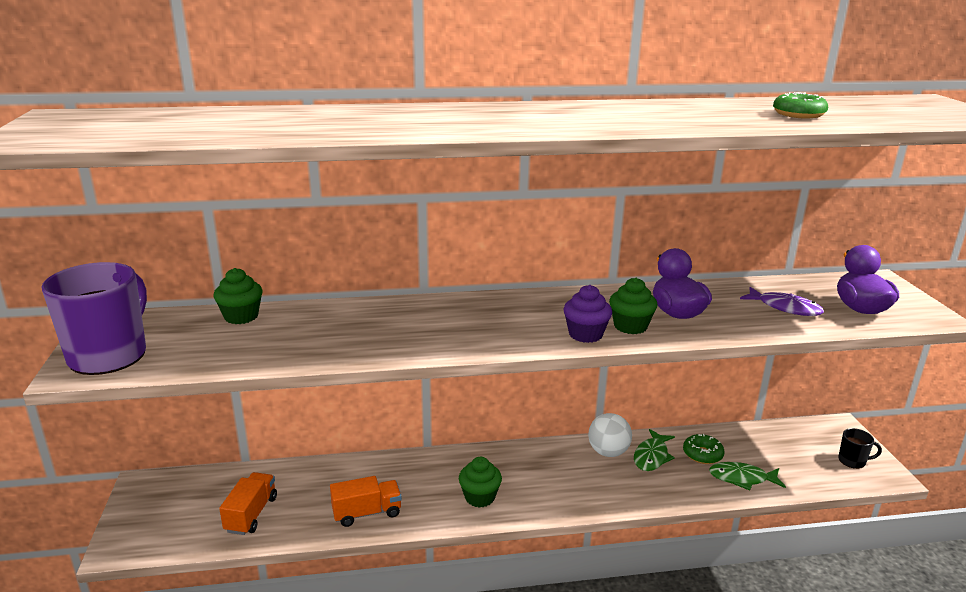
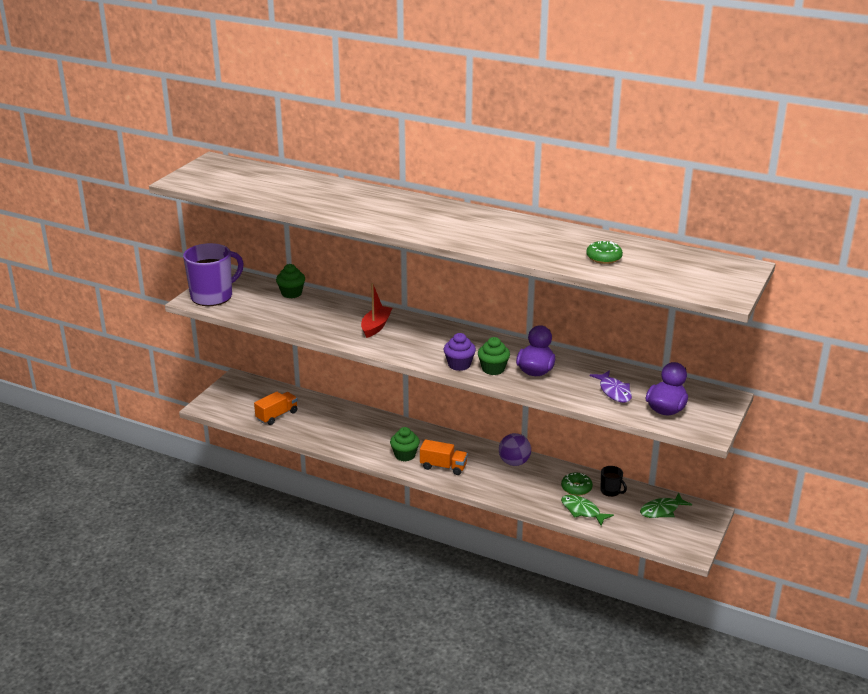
camera: 35 degrees right, 5 degrees up
(367, 513) = (335, 438): orange truck -> orange truck (443, 467)
(416, 323) = (376, 326): none -> red boat
(608, 452) = (514, 462): white ball -> purple ball
(652, 456) = (540, 476): green fish -> green fish (661, 510)
(852, 461) = (680, 534): black mug -> black mug (610, 491)

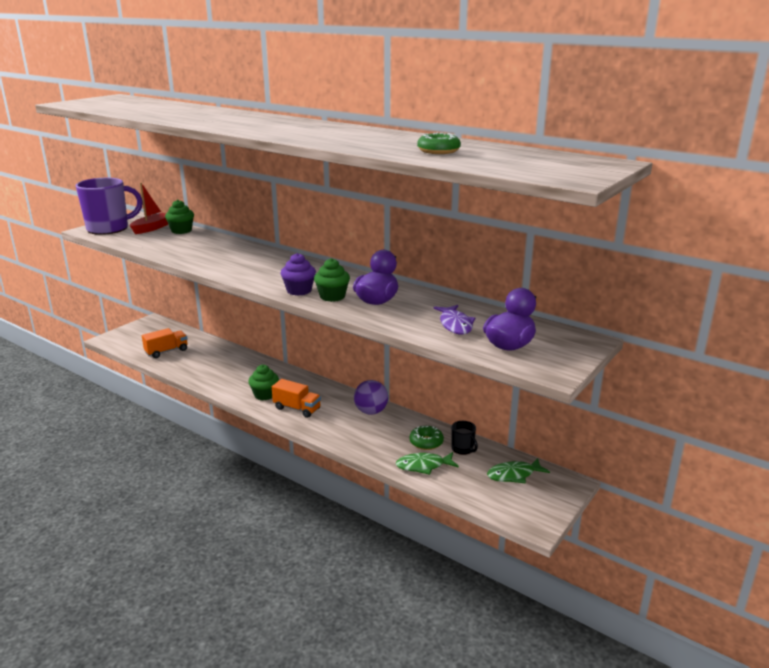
camera: 10 degrees right, 5 degrees down
(376, 326) = (239, 257): red boat -> red boat (152, 228)
(582, 511) = (423, 466): green fish -> green fish turned 60 degrees counterclockwise

